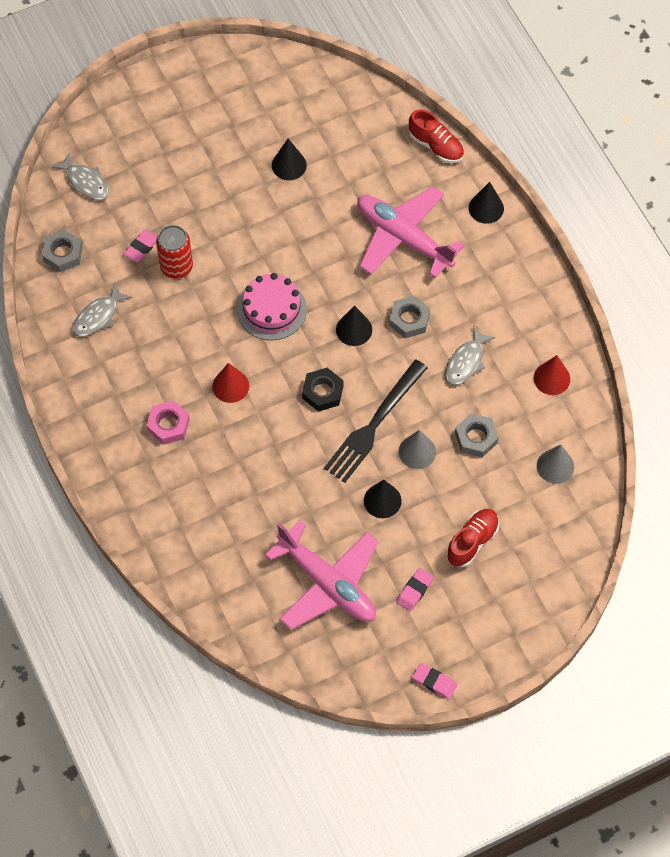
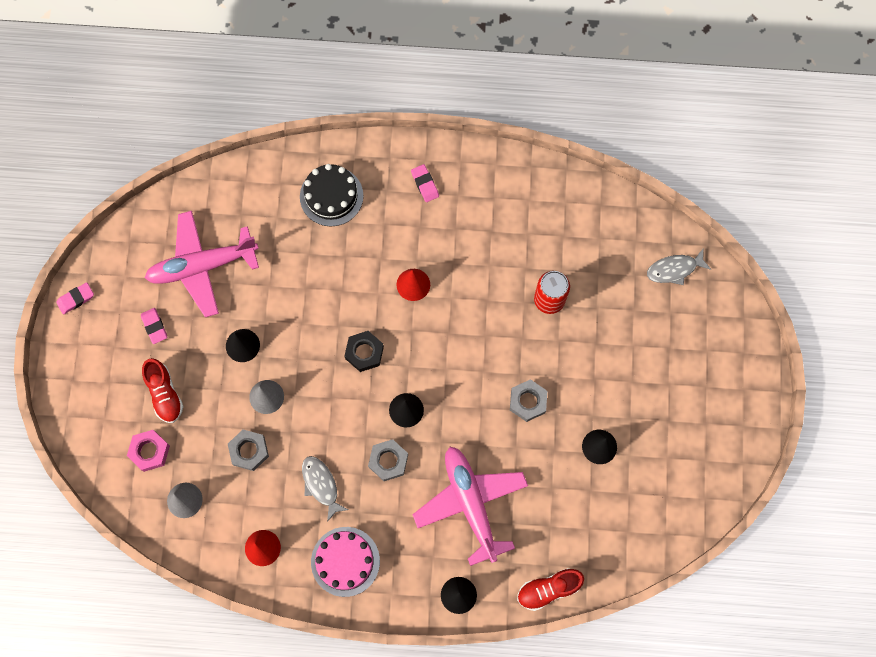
camera: 120 degrees right, 10 degrees up
(63, 254) = (612, 218): grey nut -> grey nut (528, 401)
(98, 316) = (537, 216): grey fish -> none
(142, 247) = (583, 282): pink eraser -> pink eraser (425, 184)
(168, 425) = (407, 220): pink nut -> pink nut (149, 451)
(183, 506) = (331, 196): none -> black cake
(271, 309) = (464, 354): pink cake -> pink cake (345, 561)
(374, 424) = (311, 376): black fork -> none
(403, 237) = (470, 503): pink plane -> pink plane turned 90 degrees counterclockwise

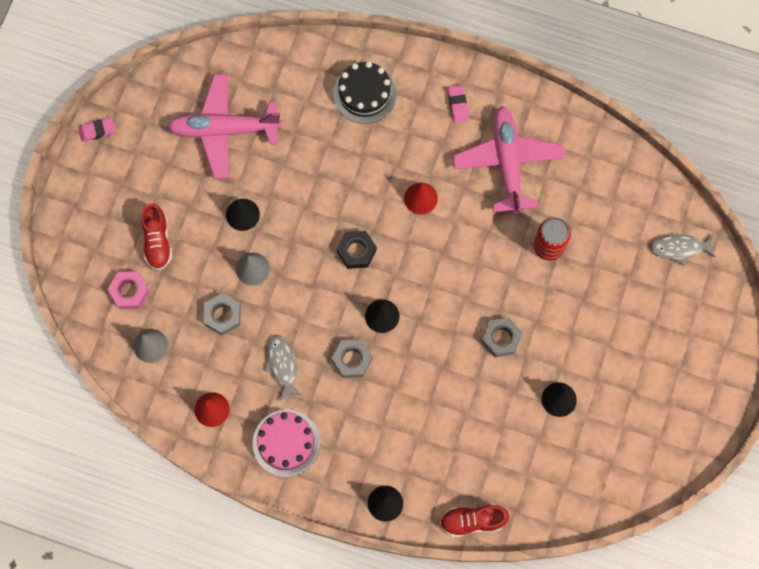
camera: 15 degrees right, 0 degrees up
(154, 326) = (164, 175): pink eraser -> none
(470, 503) = (420, 420): pink plane -> pink plane (507, 162)

